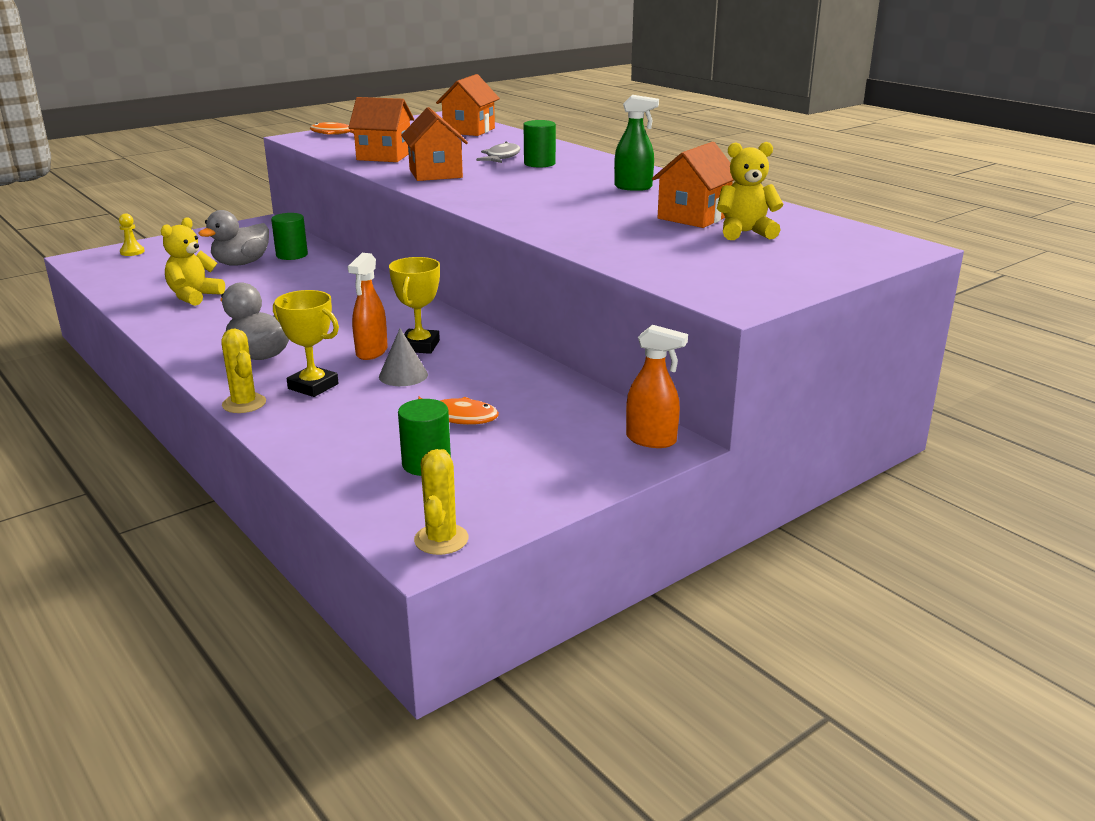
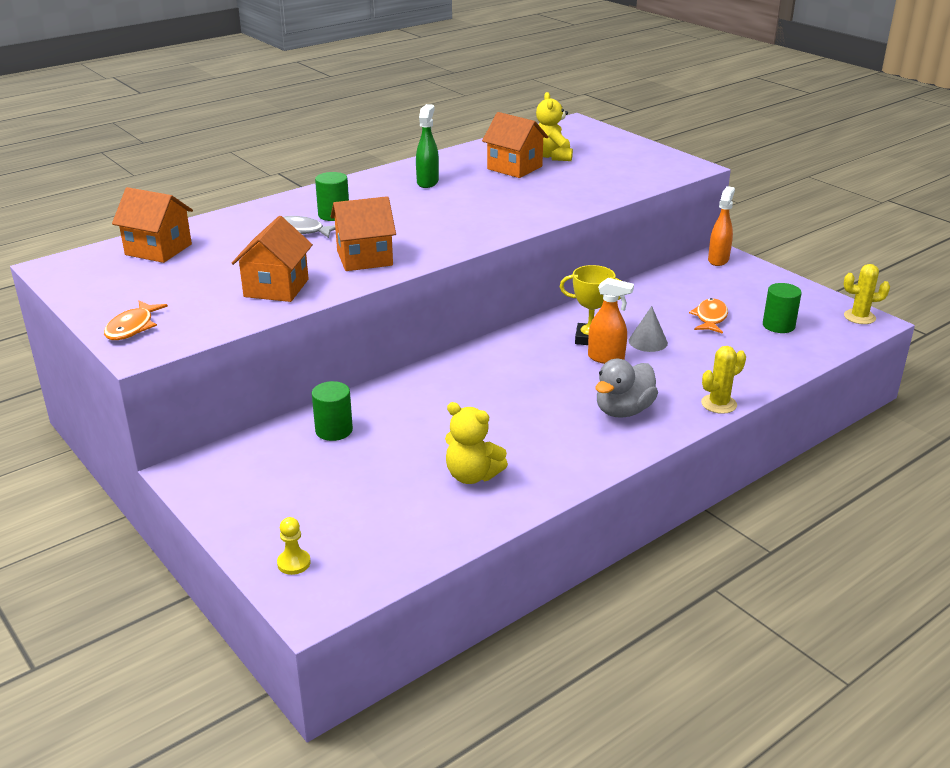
camera: 90 degrees left, 5 degrees up
(241, 263) = (359, 461): grey duck -> none
(313, 386) = (678, 377): yellow trophy -> none

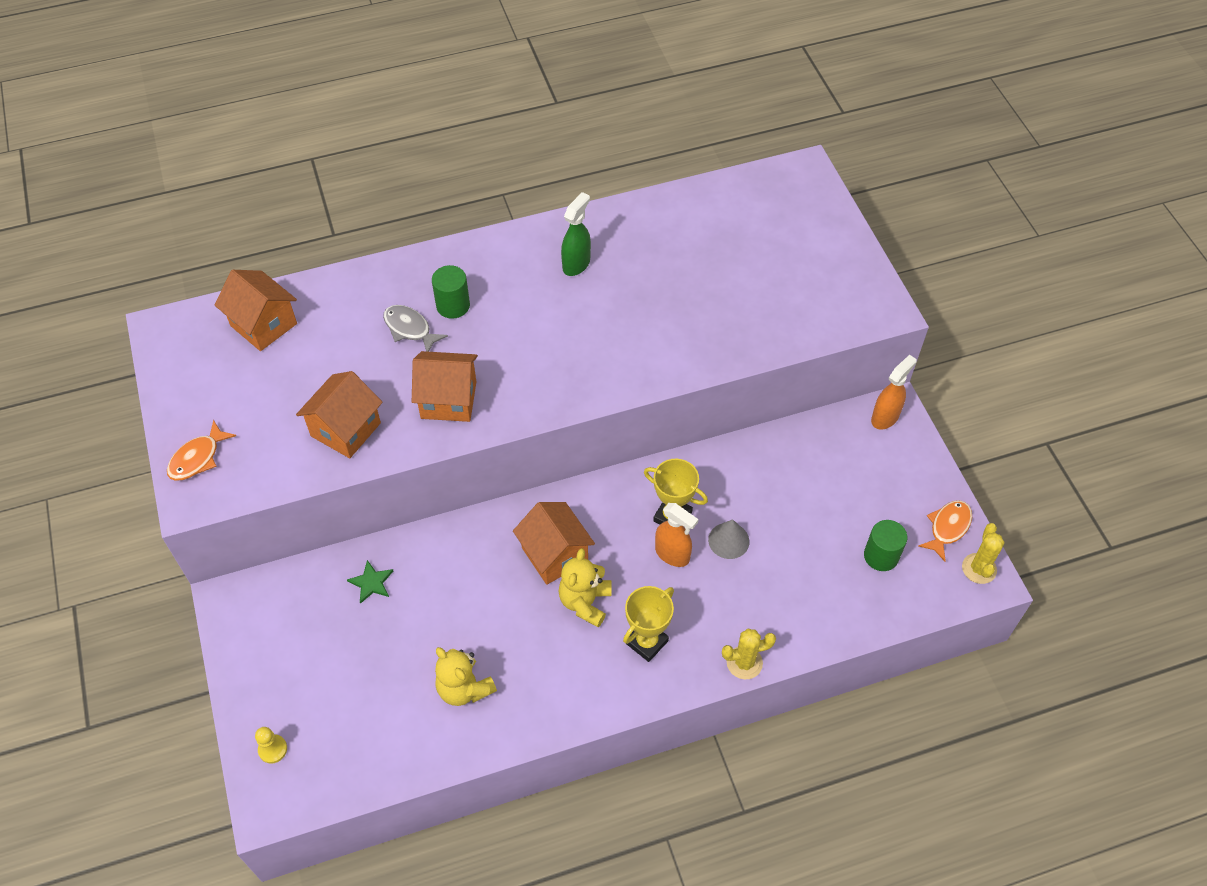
camera: 20 degrees right, 25 degrees up
(334, 430) = (371, 582): green cylinder -> green star
(514, 168) = (684, 258): orange house -> orange house (555, 554)
(552, 156) = (738, 243): yellow teddy bear -> yellow teddy bear (585, 602)
(623, 410) = (646, 642): grey duck -> yellow trophy
(710, 318) = (816, 520): orange fish -> orange fish (947, 528)
(859, 317) = (979, 568): yellow cactus -> yellow cactus turned 75 degrees clockwise

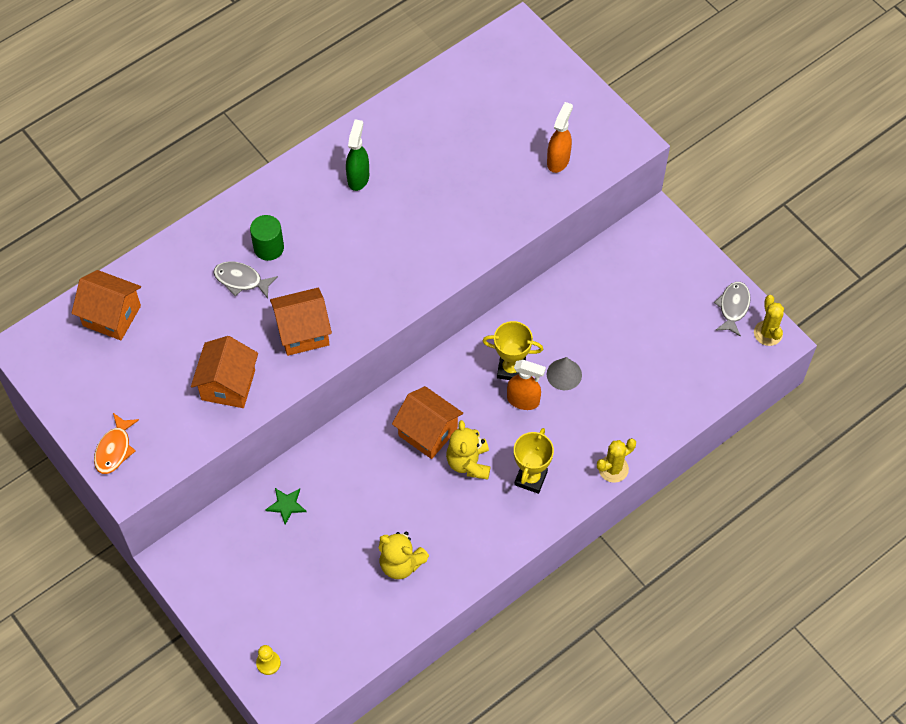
camera: 20 degrees left, 5 degrees up
(881, 556) = (689, 347): green cylinder -> none
(885, 417) = (652, 228): orange spray bottle -> orange spray bottle (558, 160)
(947, 528) = (733, 307): orange fish -> grey fish

